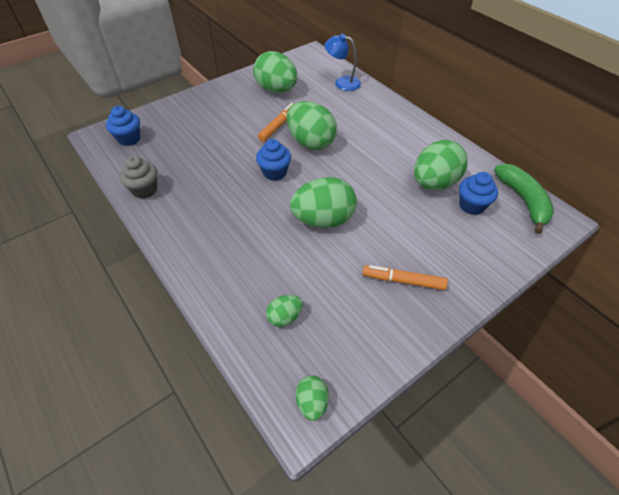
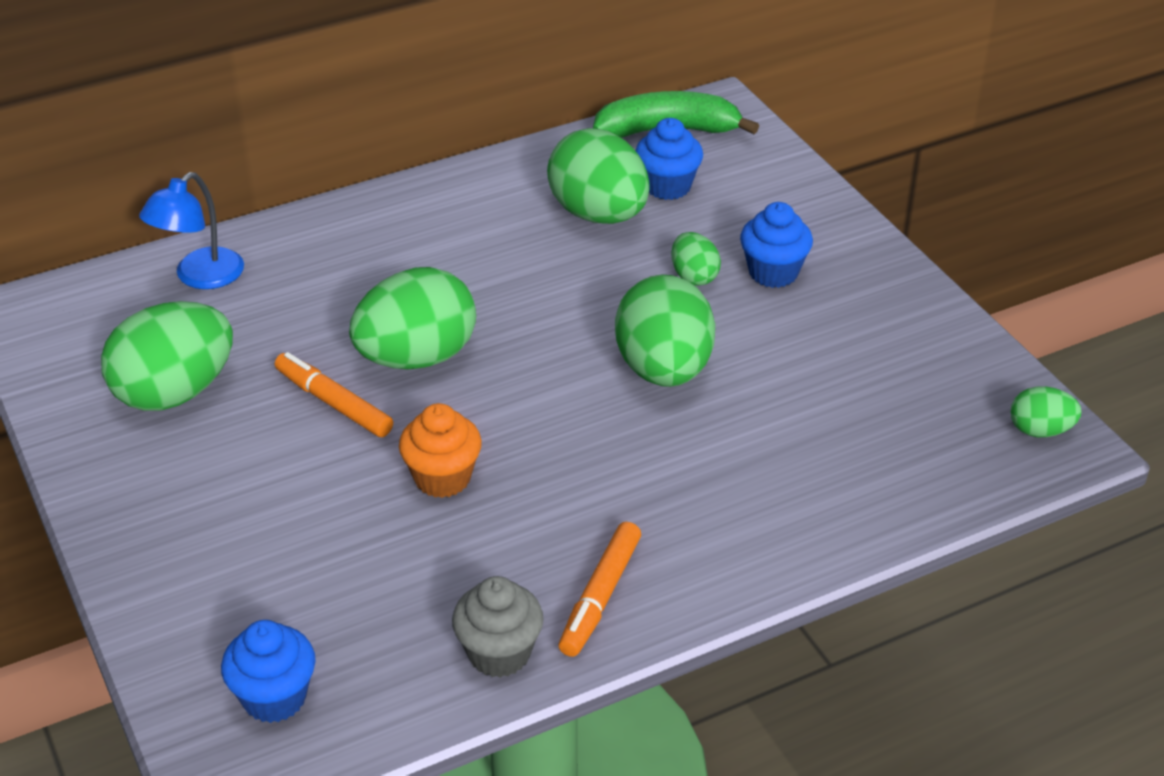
camera: 80 degrees left, 10 degrees down
(240, 160) = (442, 478): none -> orange cupcake
(275, 173) = (504, 424): blue cupcake -> blue cupcake (773, 272)
(285, 317) = (885, 445): green egg -> green egg (694, 276)
(403, 281) = (823, 297): orange marker -> orange marker (600, 597)

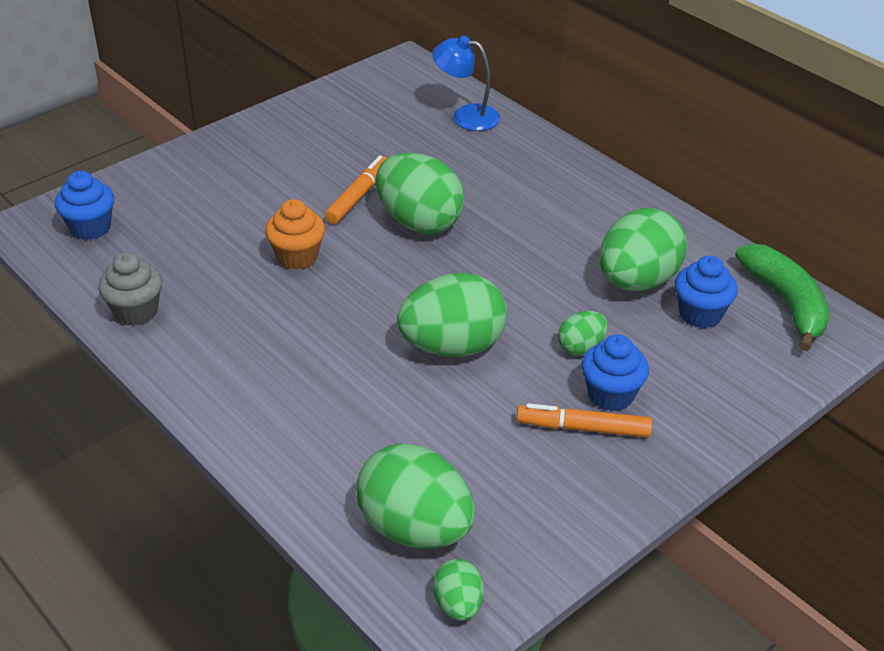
camera: 75 degrees right, 0 degrees up
(175, 392) = (347, 133): green egg -> green egg (415, 528)
(600, 597) = (195, 350): orange marker -> orange marker (583, 428)

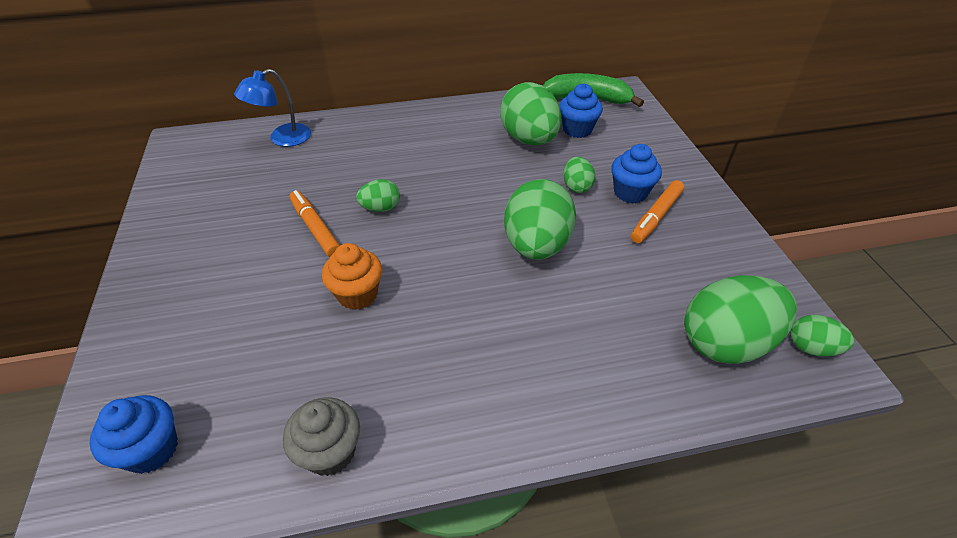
camera: 60 degrees left, 5 degrees up
(419, 222) = (380, 208): green egg -> green egg, size x0.50

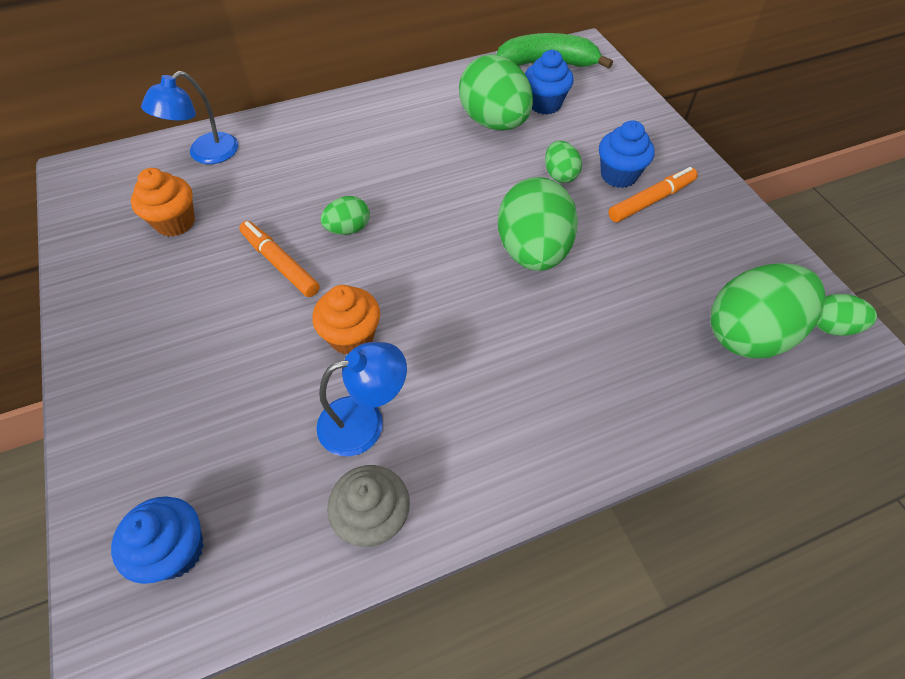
camera: 10 degrees left, 10 degrees up
(241, 186) = (175, 222): none -> orange cupcake
(347, 366) = (364, 421): none -> blue lamp
(656, 217) = (651, 200): orange marker -> orange marker turned 150 degrees counterclockwise

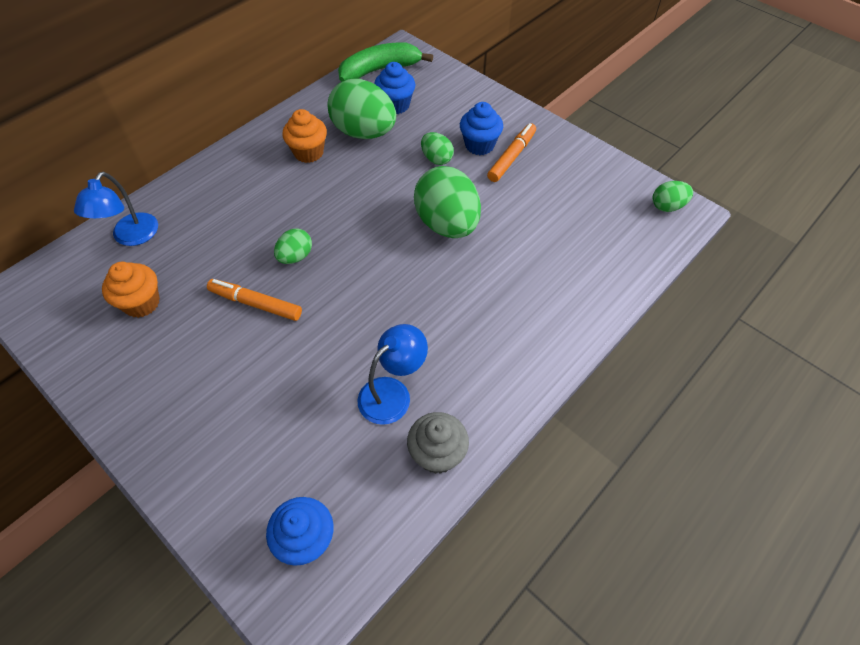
camera: 25 degrees left, 0 degrees up
(352, 337) = (347, 337): orange cupcake -> orange cupcake (308, 152)
(748, 334) = (619, 230): green egg -> none

